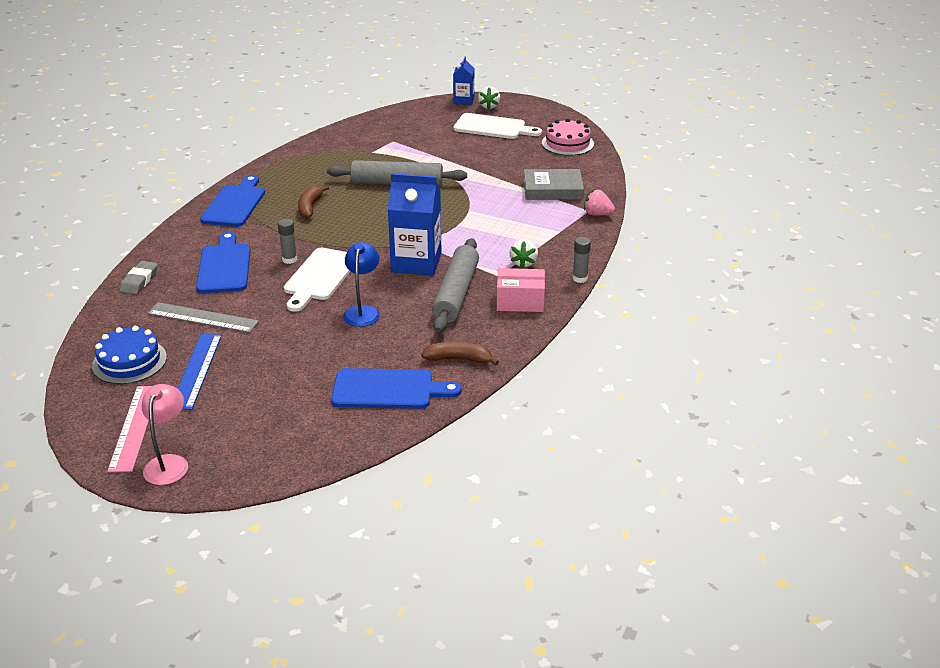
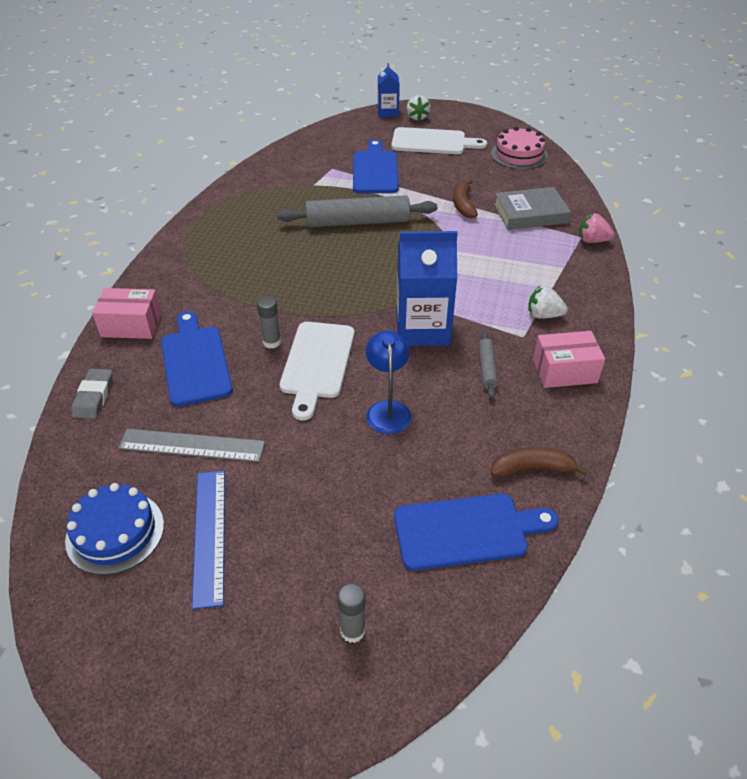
camera: 10 degrees left, 10 degrees up
(135, 427) = (153, 651): pink ruler -> none
(169, 463) = (220, 712): pink lamp -> none
(183, 238) = (131, 325): none -> pink box
(235, 204) = (180, 270): blue cutting board -> blue cutting board (375, 170)
(310, 207) = (270, 265): brown banana -> brown banana (463, 205)
(456, 293) = (487, 368): grey rolling pin -> grey rolling pin, size x0.47
(523, 263) = (543, 315): white strawberry -> white strawberry turned 105 degrees clockwise
(580, 278) = (615, 330): grey glue stick -> grey glue stick (352, 631)

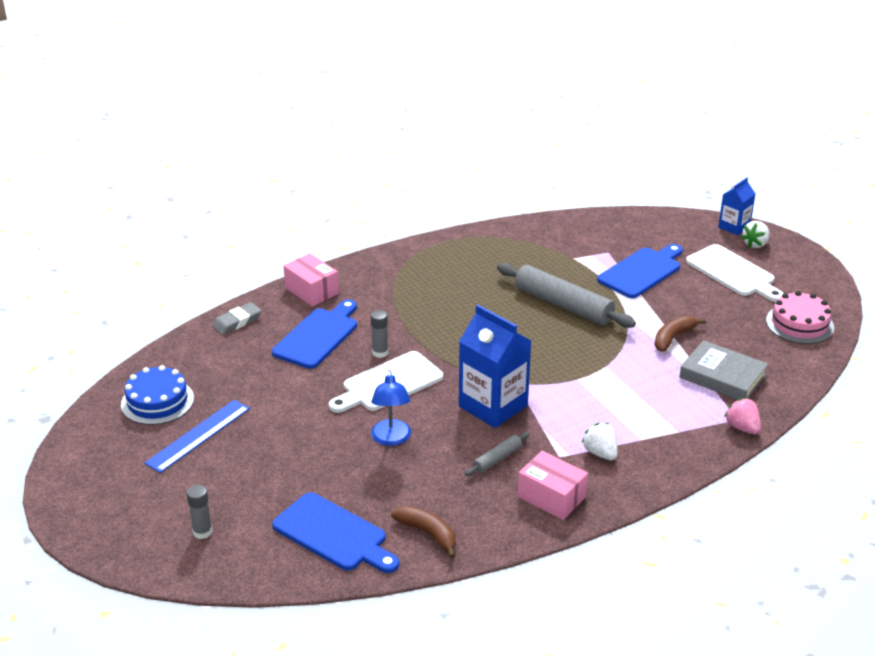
camera: 45 degrees right, 10 degrees down
(192, 445) = (252, 383): grey ruler -> none
(388, 409) = (391, 439): blue lamp -> blue lamp turned 135 degrees clockwise

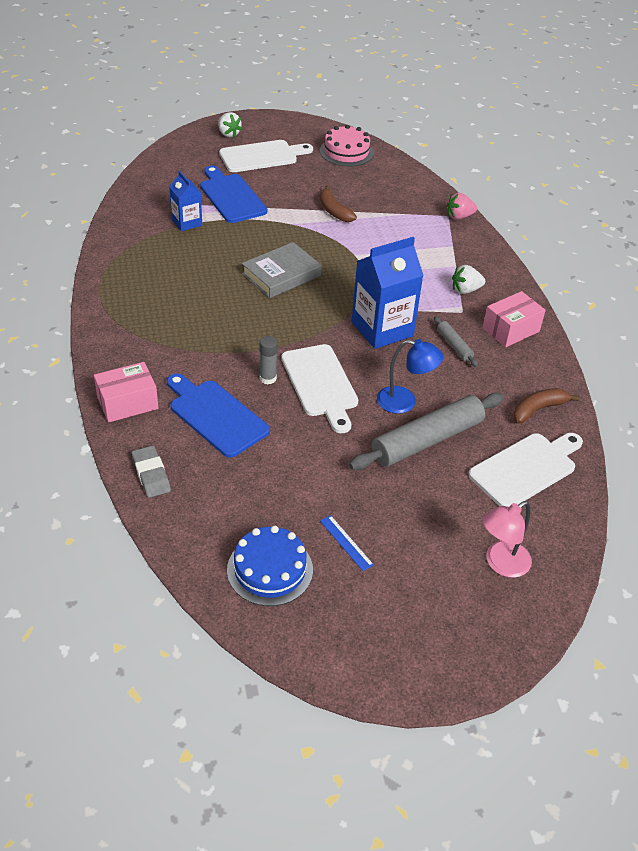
camera: 75 degrees left, 10 degrees up
(198, 435) = (346, 542): blue ruler -> blue ruler, size x0.53
(202, 532) = (501, 564): grey glue stick -> pink lamp
(333, 534) = (526, 469): blue cutting board -> white cutting board
(563, 305) = (255, 250): grey rolling pin -> grey rolling pin (427, 440)
(722, 376) = (394, 205): grey book -> grey book (281, 275)
(734, 227) = (196, 134): blue carton -> blue carton (187, 222)

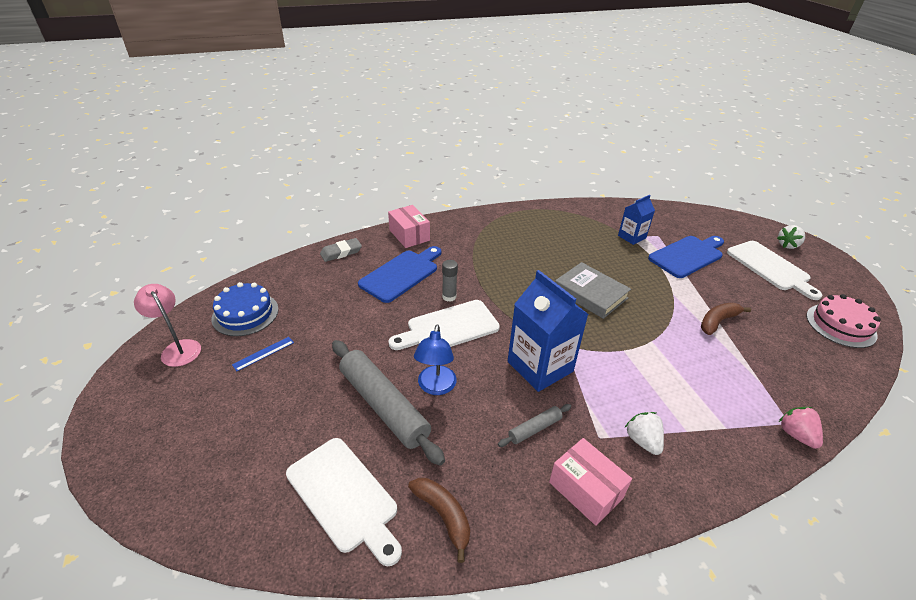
camera: 85 degrees right, 5 degrees down
(501, 564) = (216, 467): pink lamp -> pink lamp (178, 348)

